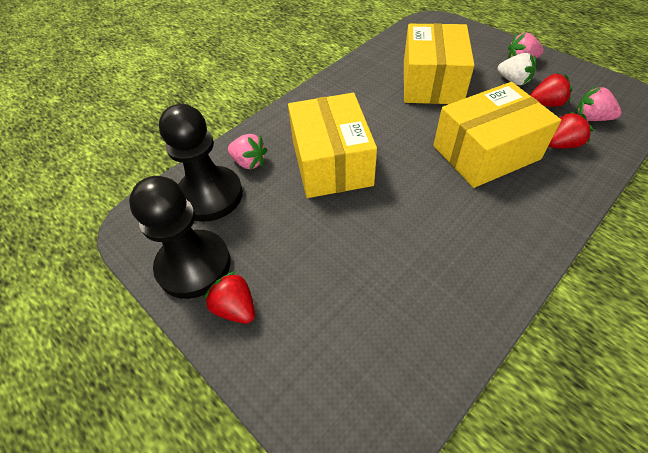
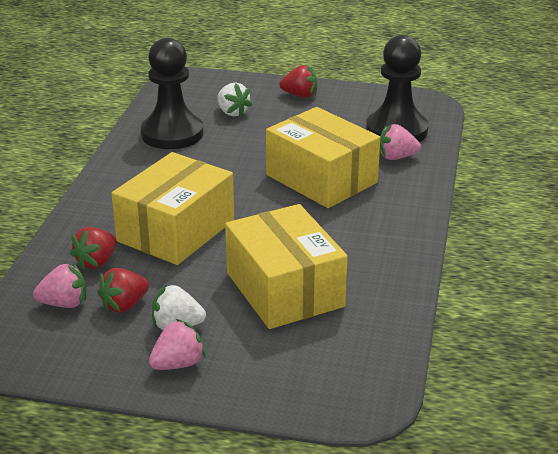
camera: 145 degrees right, 20 degrees down
(194, 265) = (353, 100): black pawn -> black pawn (172, 134)
(339, 309) = (232, 112): none -> white strawberry

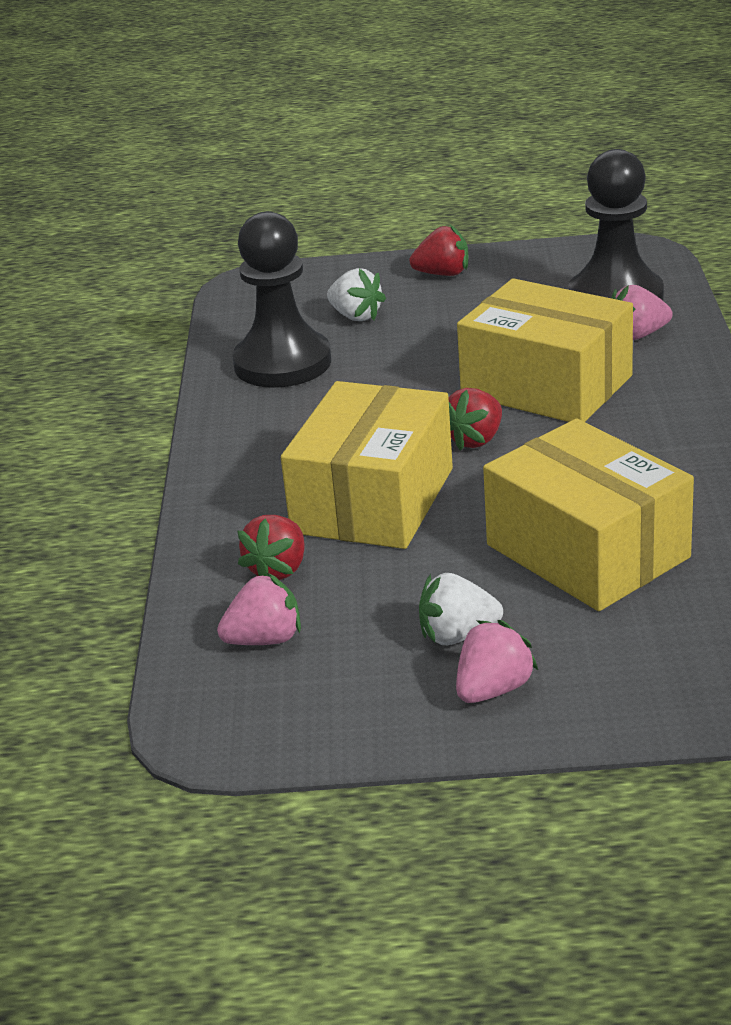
camera: 10 degrees left, 0 degrees up
(124, 305) = (359, 623): red strawberry -> red strawberry (475, 440)

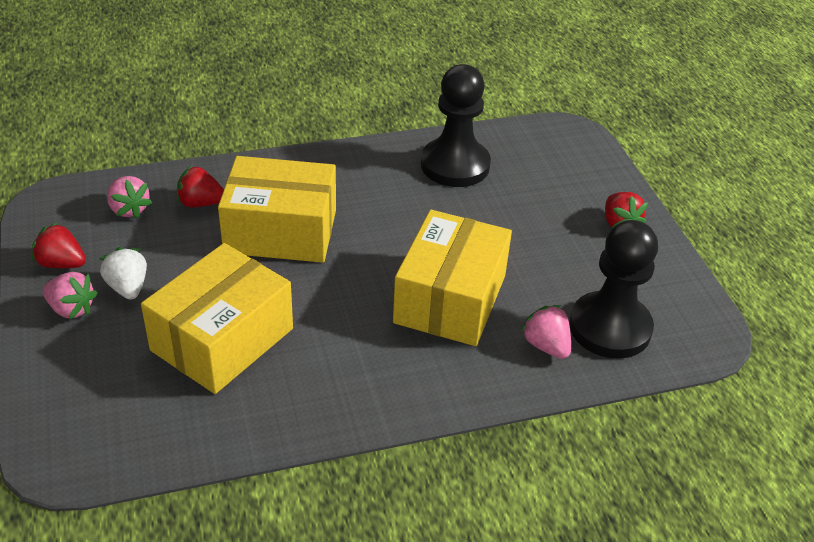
camera: 70 degrees right, 10 degrees up
(356, 316) = (534, 189): white strawberry -> none
(475, 440) = (364, 270): red strawberry -> red strawberry (62, 263)

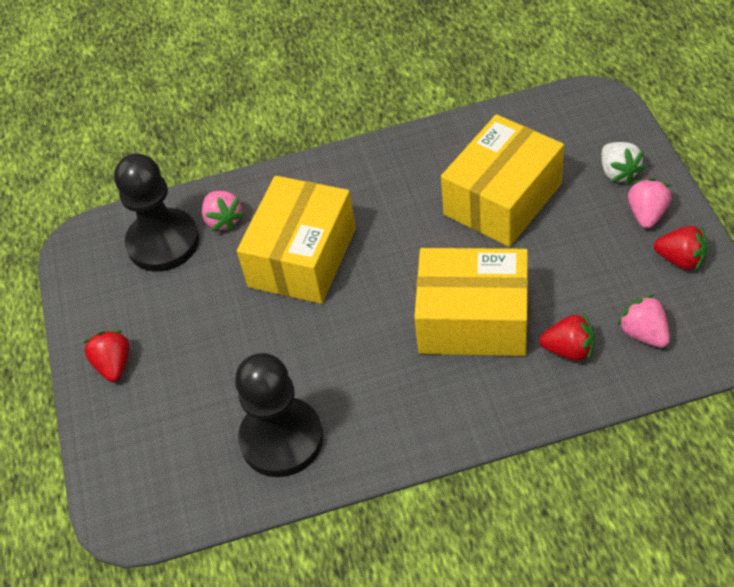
camera: 170 degrees left, 10 degrees up
(71, 309) = (647, 214): pink strawberry -> pink strawberry turned 75 degrees clockwise
(128, 287) = (605, 240): white strawberry -> white strawberry (618, 172)

